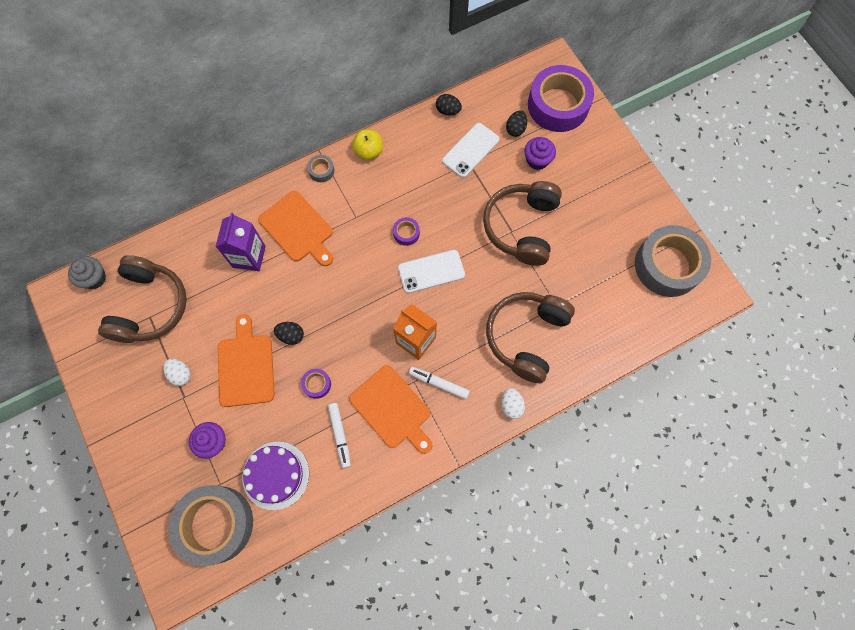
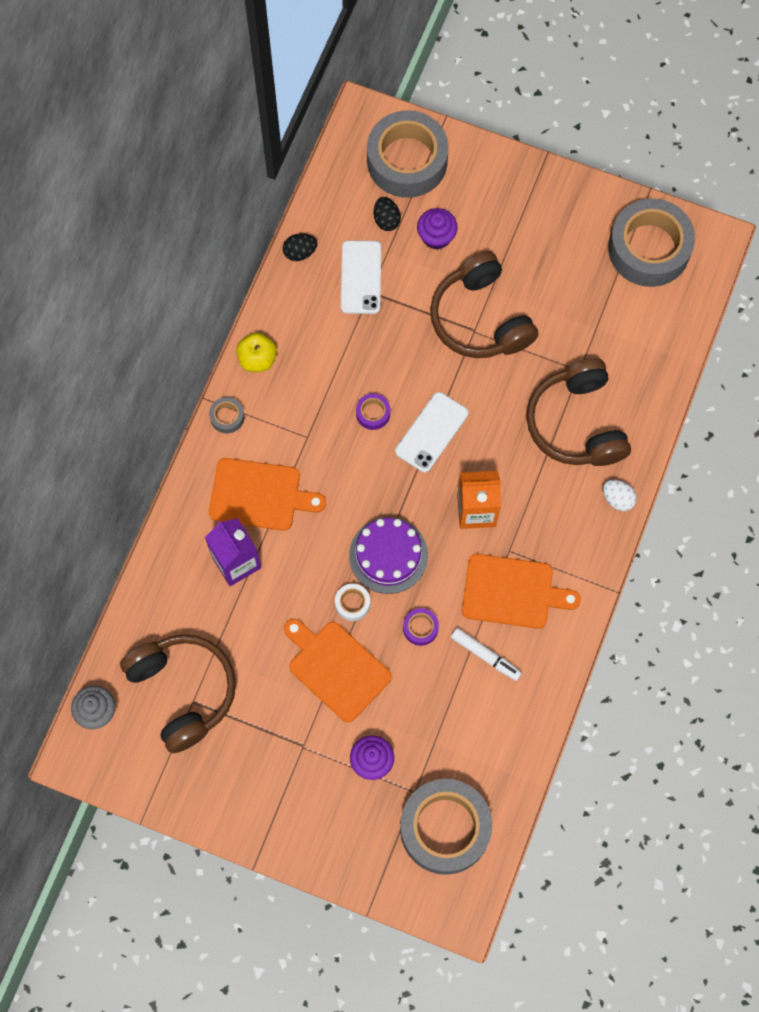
camera: 40 degrees left, 0 degrees up
(180, 374) = (279, 728): white egg -> none
(276, 475) = (459, 740): purple cake -> purple cake (388, 555)
(291, 335) = (352, 603): black egg -> white tape
(439, 383) = (534, 533): white marker -> none
(558, 105) = (407, 161): purple tape -> grey tape

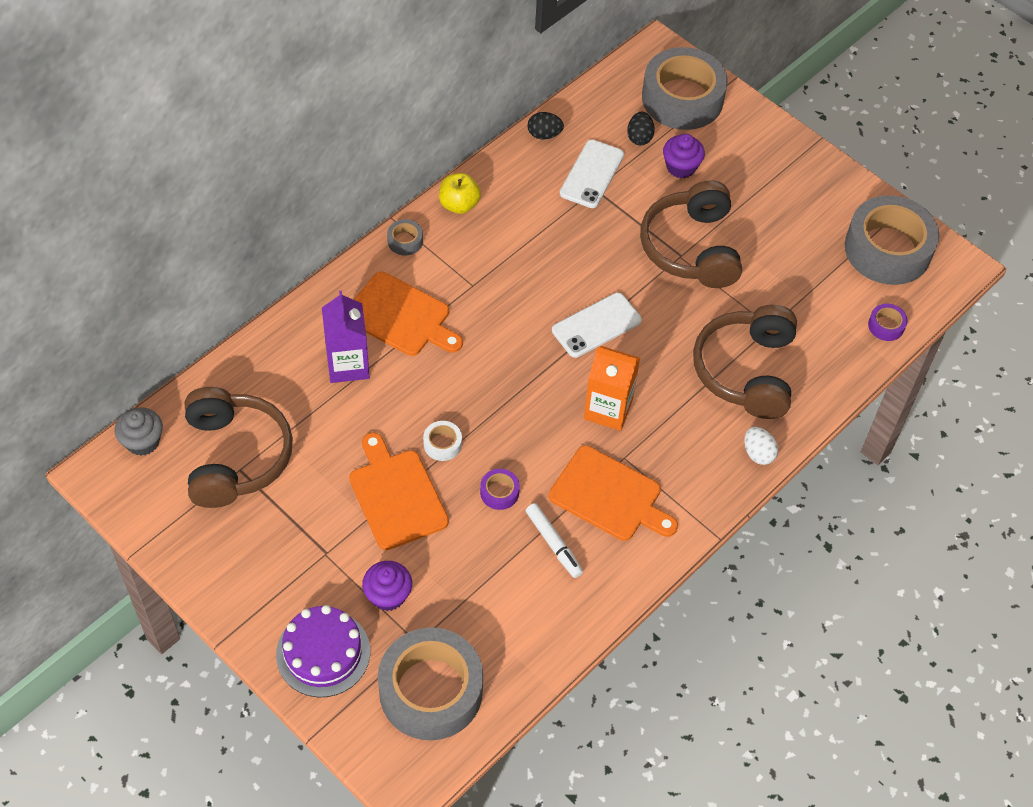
camera: 20 degrees right, 15 degrees down
(373, 413) = (546, 289): purple tape -> purple tape (886, 326)
(388, 555) = (500, 415): purple cake -> purple cake (323, 653)

